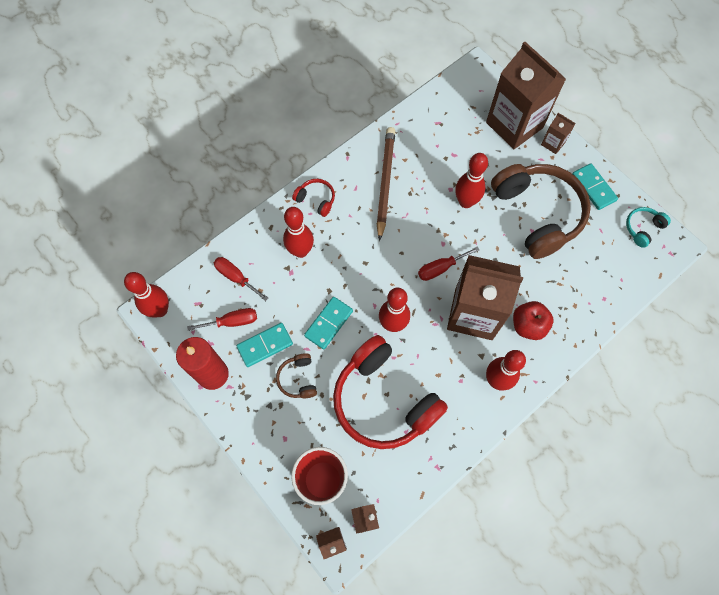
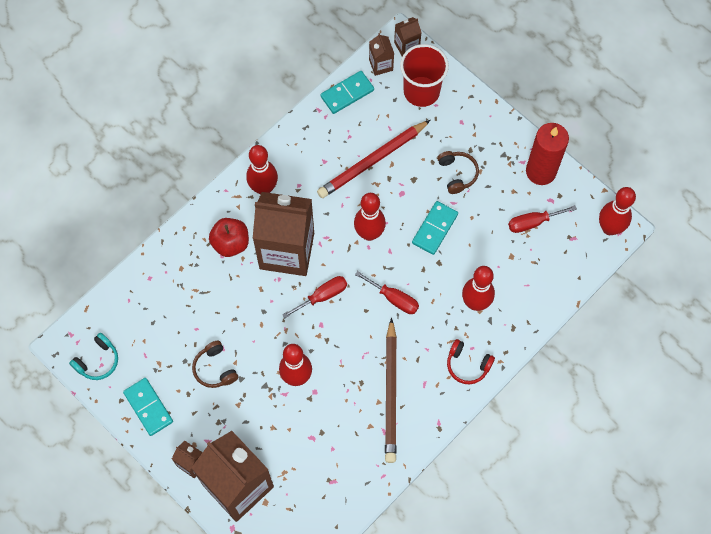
camera: 175 degrees right, 0 degrees up
(236, 277) = (539, 268): red screwdriver -> red screwdriver (394, 298)
(265, 345) = (495, 202): turquoise domino -> turquoise domino (347, 93)
(383, 400) = (372, 161): red headphones -> red pencil
(538, 214) = (215, 369): brown headphones -> brown headphones, size x0.43

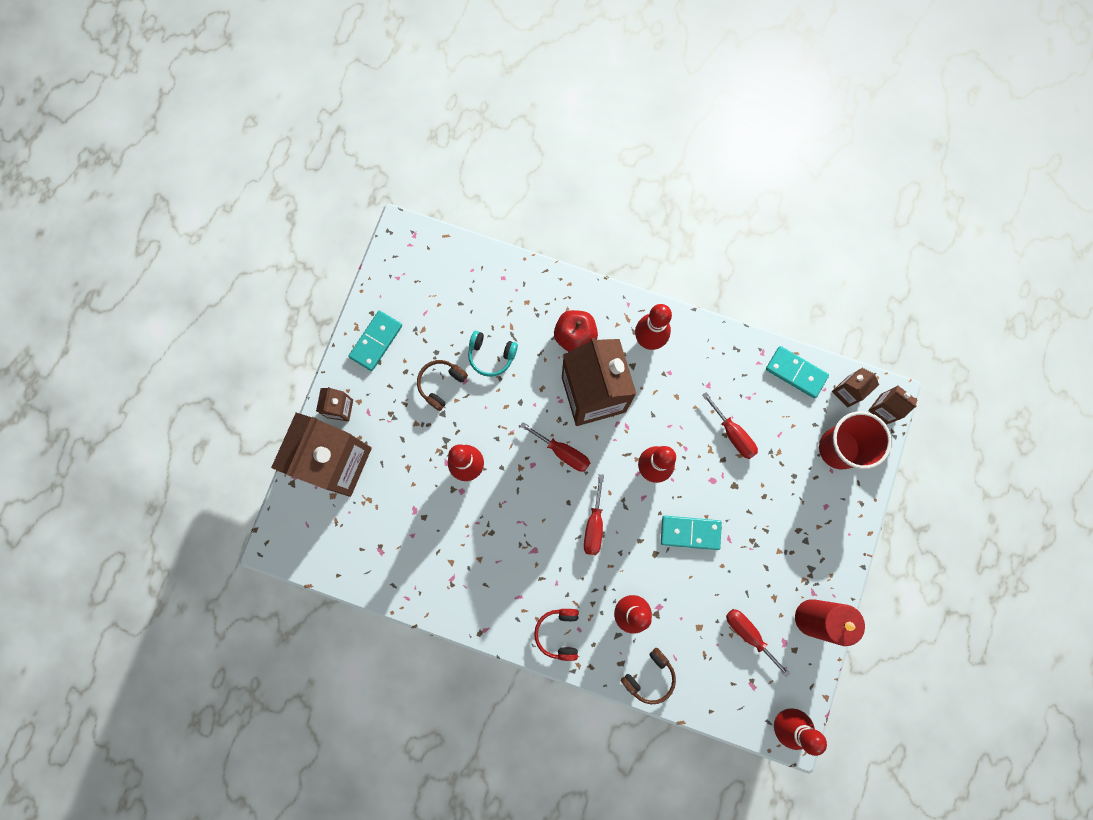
camera: 65 degrees right, 10 degrees up
(98, 361) = (399, 273): turquoise headphones -> turquoise headphones (491, 355)
(372, 161) = (733, 434): red pencil -> red screwdriver
(391, 393) = (493, 568): brown pencil -> none
(457, 174) = (763, 529): brown headphones -> brown headphones (649, 677)

